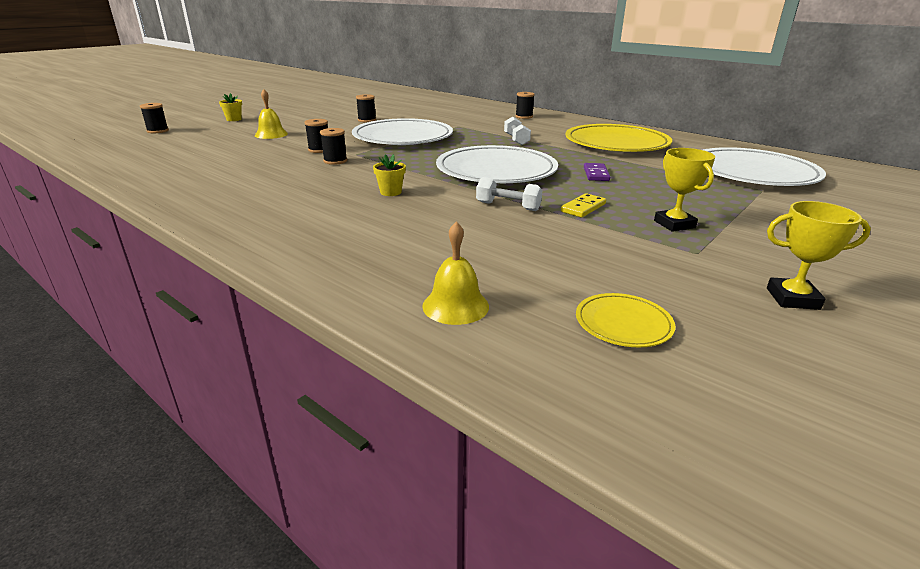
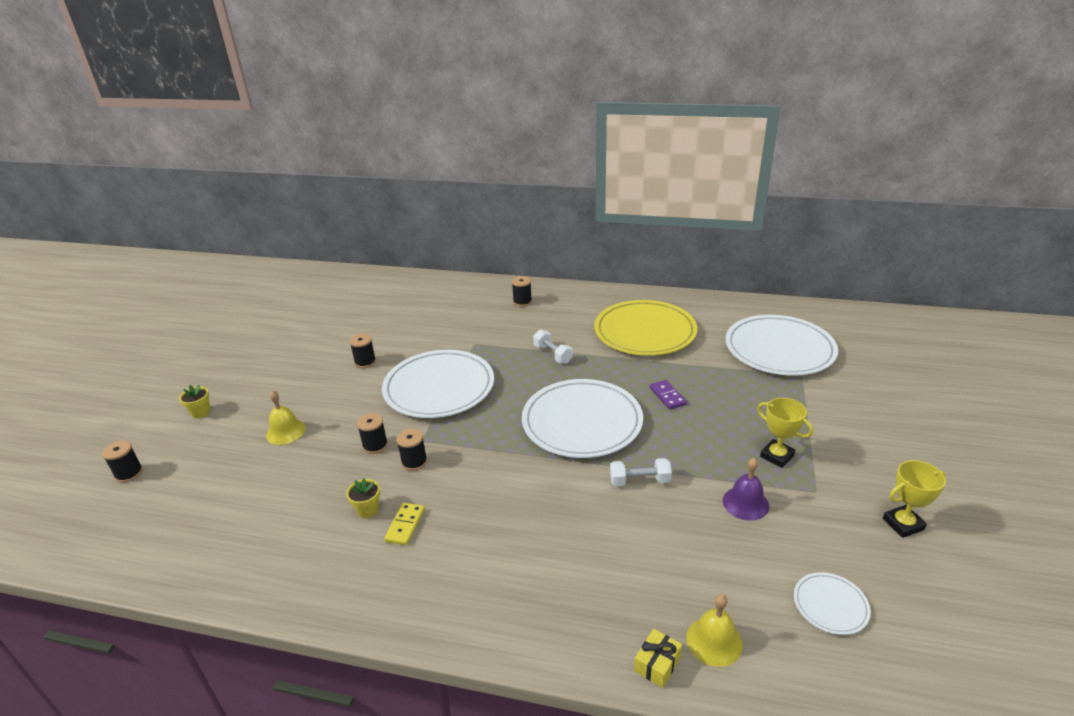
camera: 25 degrees left, 5 degrees up
(378, 301) = (657, 664): none -> yellow gift
(390, 192) = (522, 499): yellow flower pot -> yellow flower pot (368, 510)
(583, 208) = (697, 458): yellow domino -> yellow domino (405, 525)
(602, 241) = (745, 503): none -> purple bell
(623, 324) = (830, 605): yellow plate -> white plate

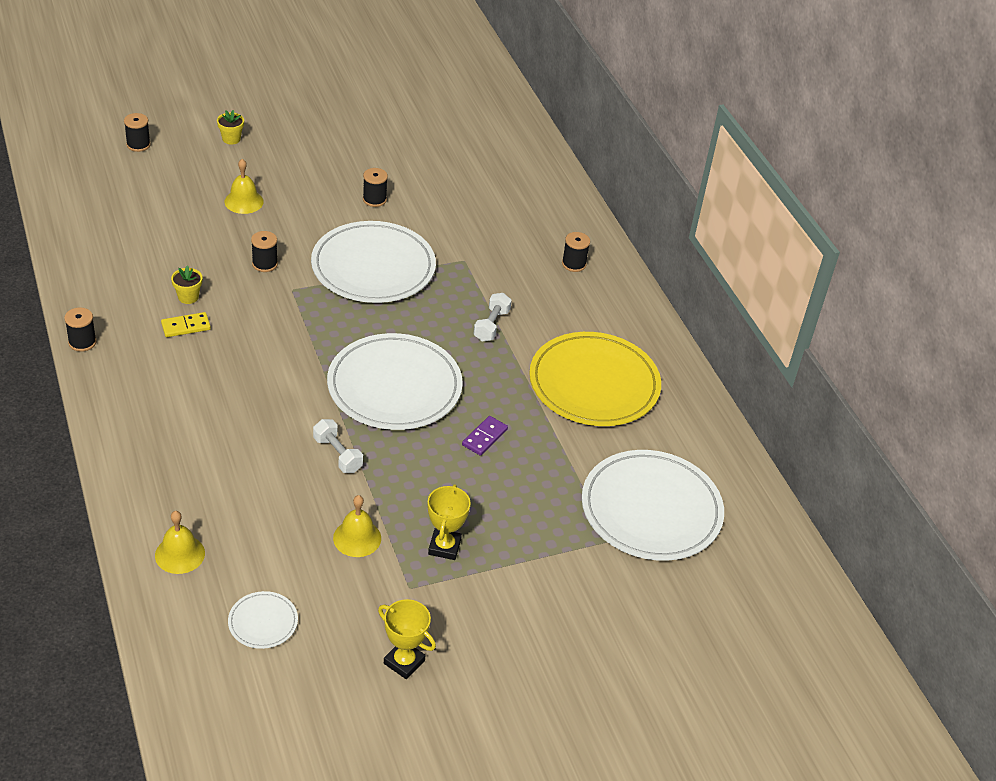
camera: 50 degrees right, 10 degrees up
(414, 462) = (261, 298): black spool -> black spool (82, 342)
(657, 664) = (138, 526): yellow gift -> none
(745, 503) = (357, 538): purple bell -> yellow bell

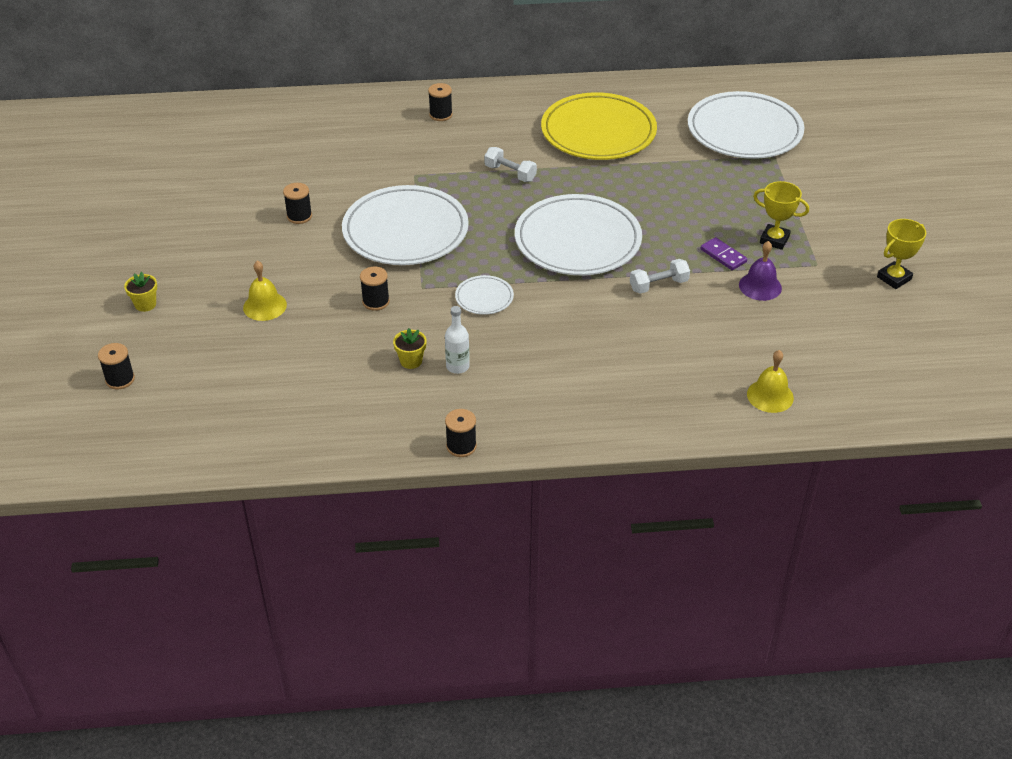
camera: 70 degrees left, 0 degrees up
(186, 326) = (457, 366): yellow domino -> white bottle
(263, 622) = (851, 351): white plate -> white plate (484, 297)
(357, 538) = (760, 286): yellow bell -> purple bell
(484, 437) = (651, 199): purple domino -> purple domino (723, 256)

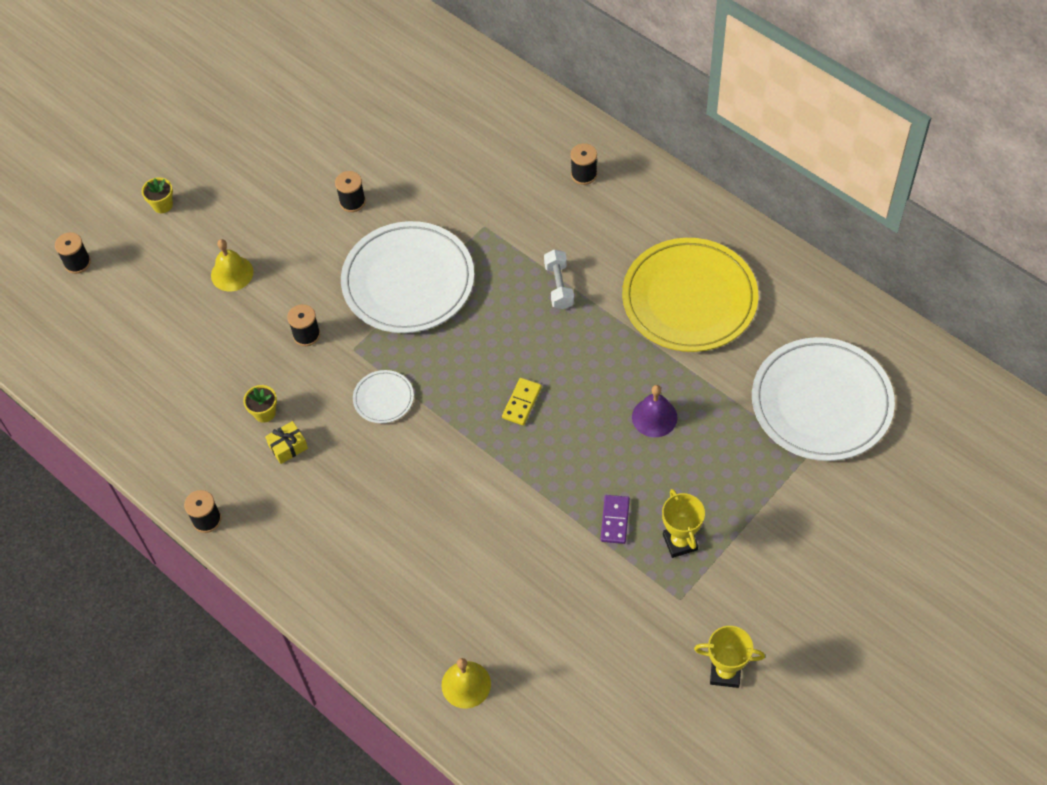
camera: 50 degrees right, 15 degrees up
(457, 366) = (288, 447): white bottle -> yellow gift
(577, 240) = (521, 402): white plate -> yellow domino
(658, 285) = (524, 503): white dumbbell -> none
(760, 286) = (602, 577): purple bell -> purple bell (654, 417)

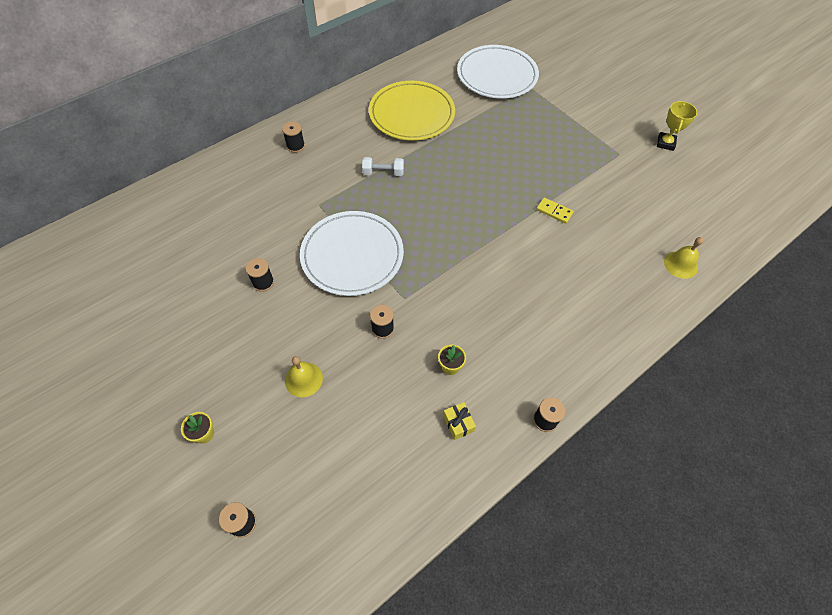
camera: 85 degrees left, 0 degrees up
(288, 447) = (485, 352): yellow gift -> yellow gift (458, 423)
(383, 398) = (452, 284): white plate -> none
(521, 402) = (471, 205): yellow domino -> yellow domino (554, 211)
(615, 520) = (565, 173): purple domino -> none
(654, 417) = (494, 144): purple bell -> none
(680, 542) = (582, 147): yellow trophy -> none

